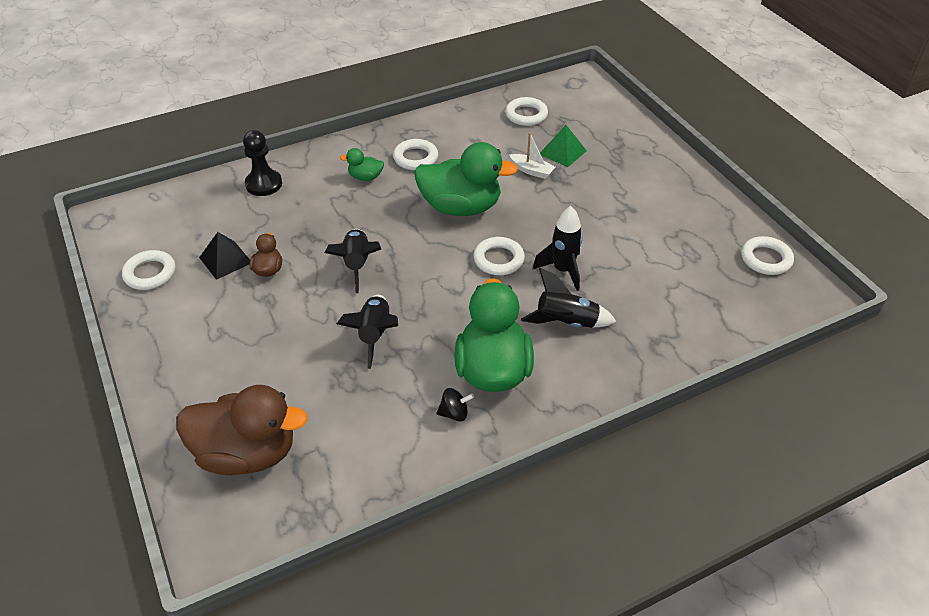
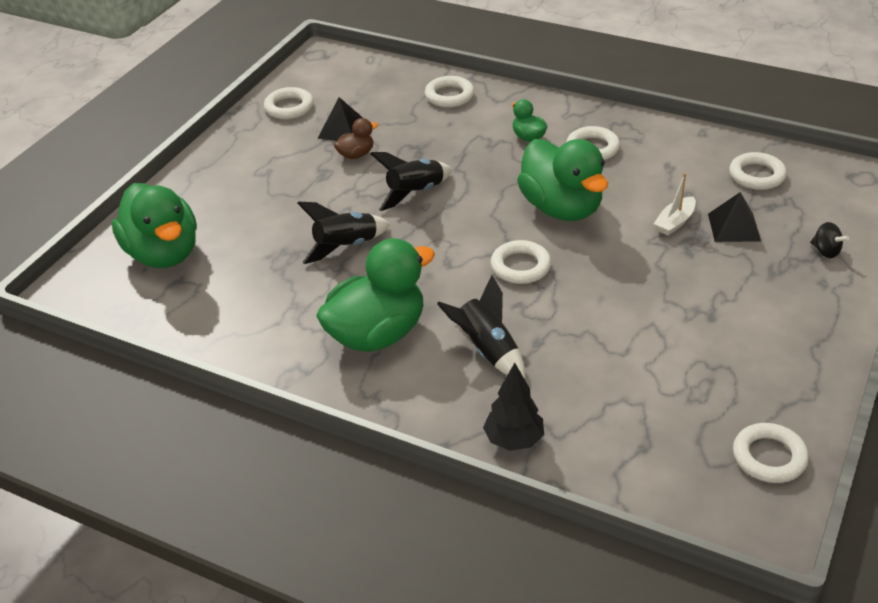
camera: 55 degrees right, 5 degrees down
(247, 453) = (163, 254): brown duck -> green duck
(264, 184) = (449, 96): black pawn -> white ring
(454, 413) = (304, 338): black spinning top -> black spinning top (825, 251)
(531, 171) = (675, 222): white boat -> white boat turned 45 degrees clockwise
(563, 152) = (734, 227): green pyramid -> black pyramid
(563, 270) = (556, 313): black rocket -> none
(662, 358) = (514, 440): none -> black tree

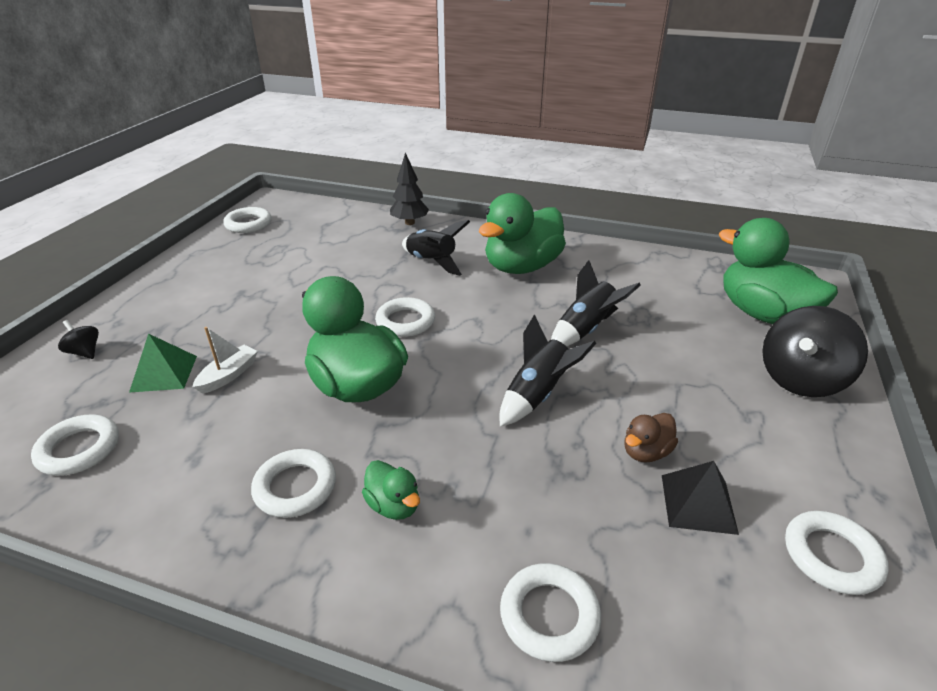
camera: 170 degrees right, 5 degrees down
(199, 193) = (800, 380): none -> black spinning top
(734, 227) = (164, 373): black pyramid -> green pyramid

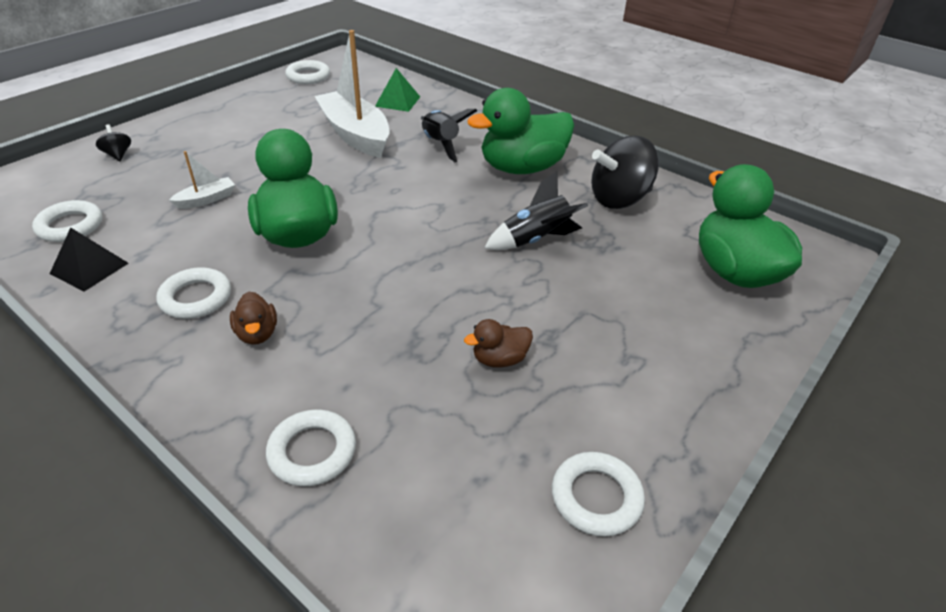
camera: 20 degrees right, 5 degrees up
(164, 373) = (161, 185): green pyramid -> green pyramid (397, 101)
(341, 271) = (355, 135): none -> white boat
(393, 505) = (257, 334): green duck -> brown duck
(405, 321) = (377, 192): white ring -> none
(409, 223) = (449, 104): black tree -> none
(538, 395) = (442, 284): black rocket -> none
(698, 503) = (510, 415): black pyramid -> black pyramid (89, 268)
(800, 380) = (715, 343): black spinning top -> black spinning top (619, 199)

